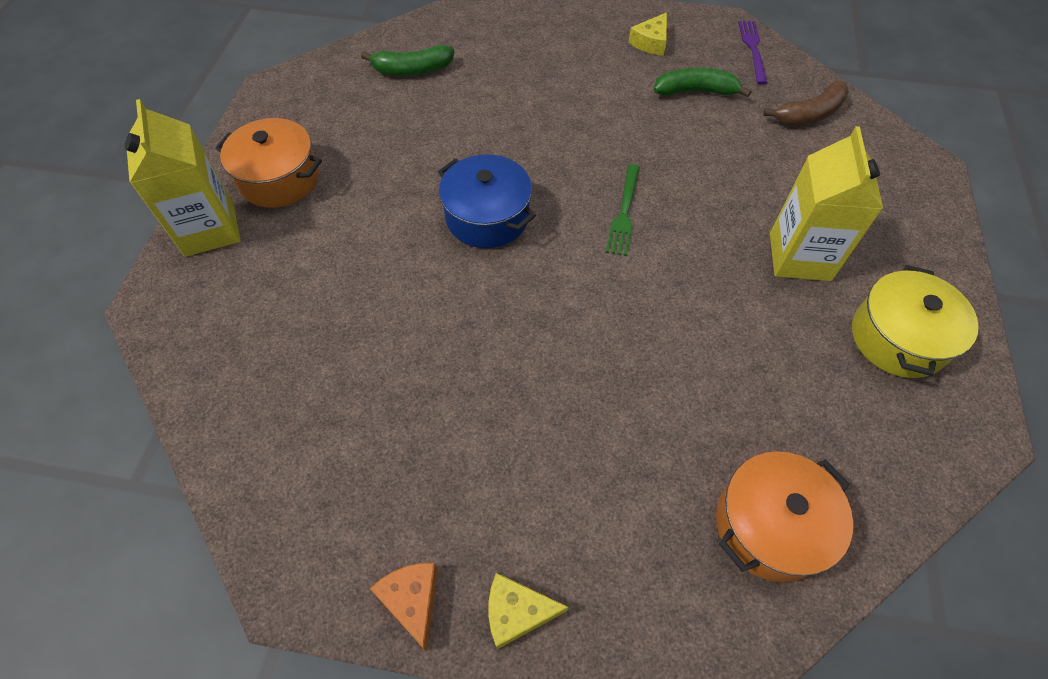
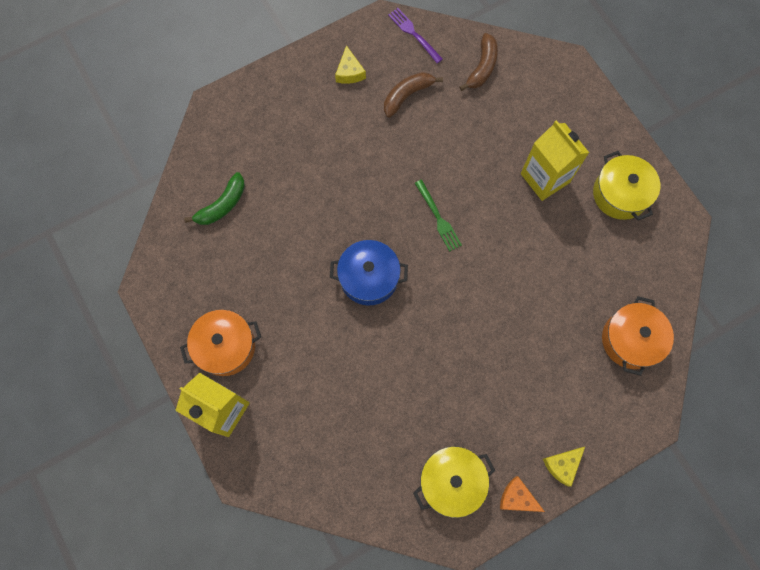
camera: 40 degrees left, 15 degrees up
(352, 502) = (451, 481): none -> yellow pot
(695, 91) = (407, 95): green banana -> brown banana

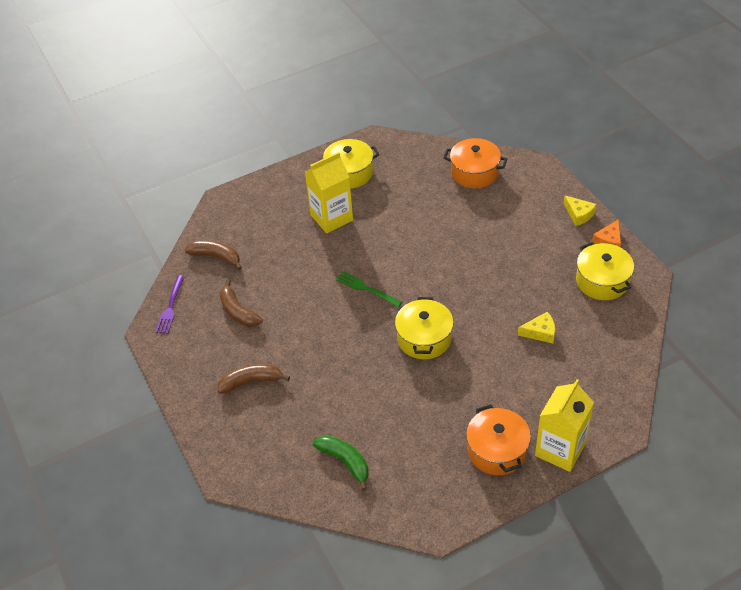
camera: 85 degrees left, 25 degrees down
(318, 116) = (251, 382): none -> brown banana
(349, 72) = (205, 357): yellow cheese -> yellow cheese (540, 332)
(369, 278) = (424, 338): blue pot -> yellow pot
(413, 34) = (170, 307): purple fork -> purple fork turned 45 degrees counterclockwise
(438, 218) = (366, 289): green fork -> green fork turned 120 degrees counterclockwise

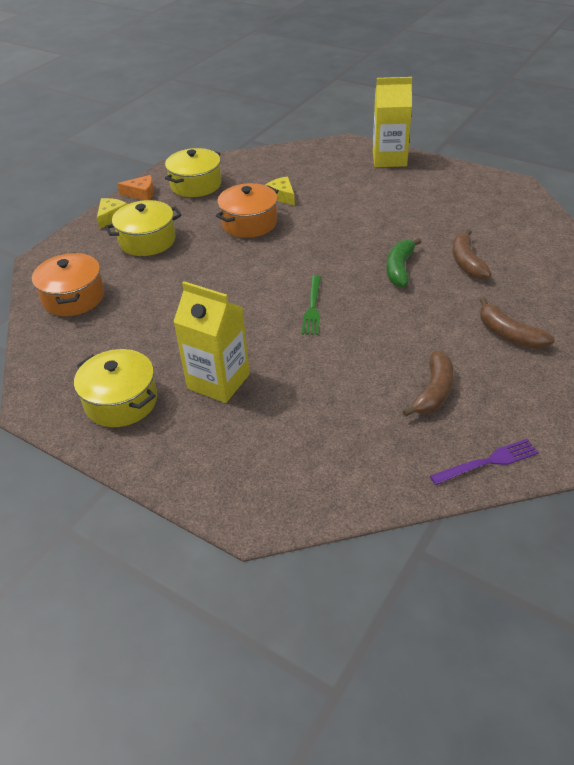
camera: 120 degrees left, 5 degrees down
(216, 257) = (368, 462): brown banana -> brown banana (466, 262)
(345, 462) = (518, 242): green banana -> green banana (400, 269)
(424, 338) = (344, 249): yellow pot -> yellow pot (147, 241)
(497, 450) = (420, 181): orange pot -> orange pot (249, 223)

